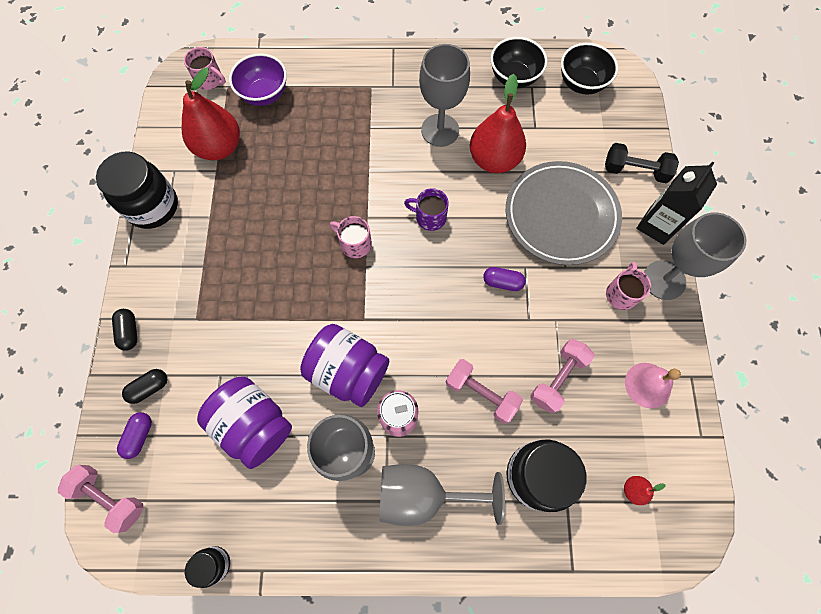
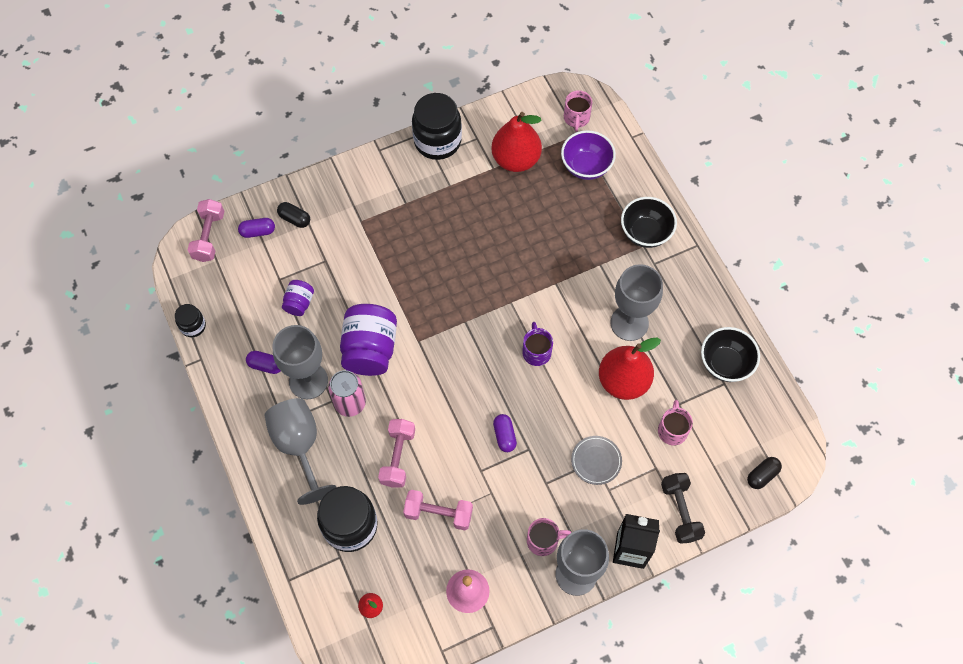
camera: 65 degrees right, 5 degrees down
(129, 332) = (329, 182): black capsule -> black capsule (762, 475)
(254, 424) = (299, 303): purple jar -> purple jar, size x0.51
(309, 494) = (266, 365): none -> purple capsule
(355, 244) = (481, 304): pink mug -> pink mug (672, 430)
(561, 215) = (596, 461): grey plate -> grey plate, size x0.44
(581, 83) = (754, 428): black bowl -> black bowl (645, 233)

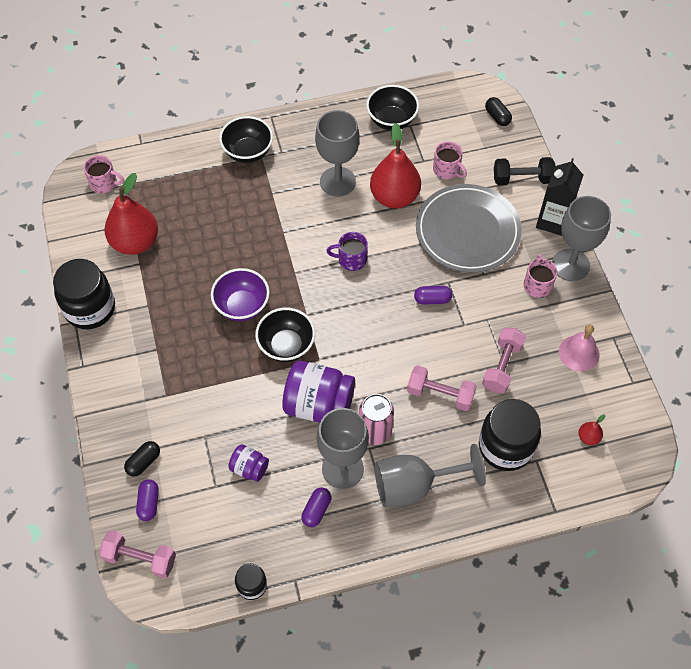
camera: 80 degrees left, 5 degrees down
(427, 310) = (286, 346): none -> black bowl
(586, 166) = (162, 185): purple bowl -> purple bowl (242, 306)
(596, 461) = (467, 231): grey plate -> grey plate, size x2.25
(672, 430) = (447, 170): pink mug -> pink mug turned 150 degrees counterclockwise

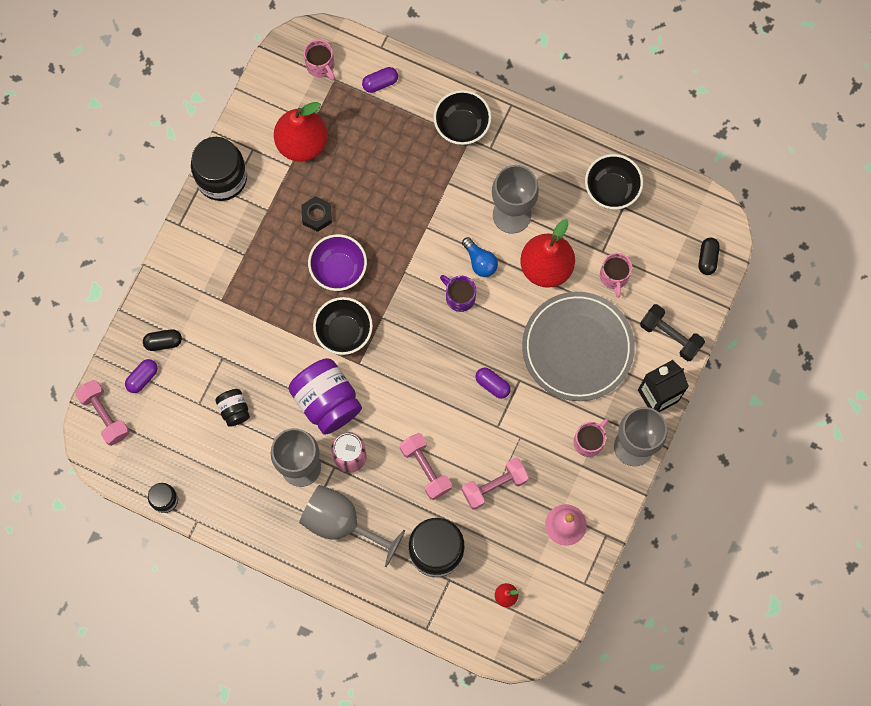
camera: 40 degrees right, 15 degrees up
(191, 282) = (317, 215): none -> black nut
(249, 468) = (234, 410): purple jar -> black jar
(316, 510) = (255, 482): purple capsule -> purple capsule (380, 83)
(344, 226) = (480, 261): none -> blue light bulb

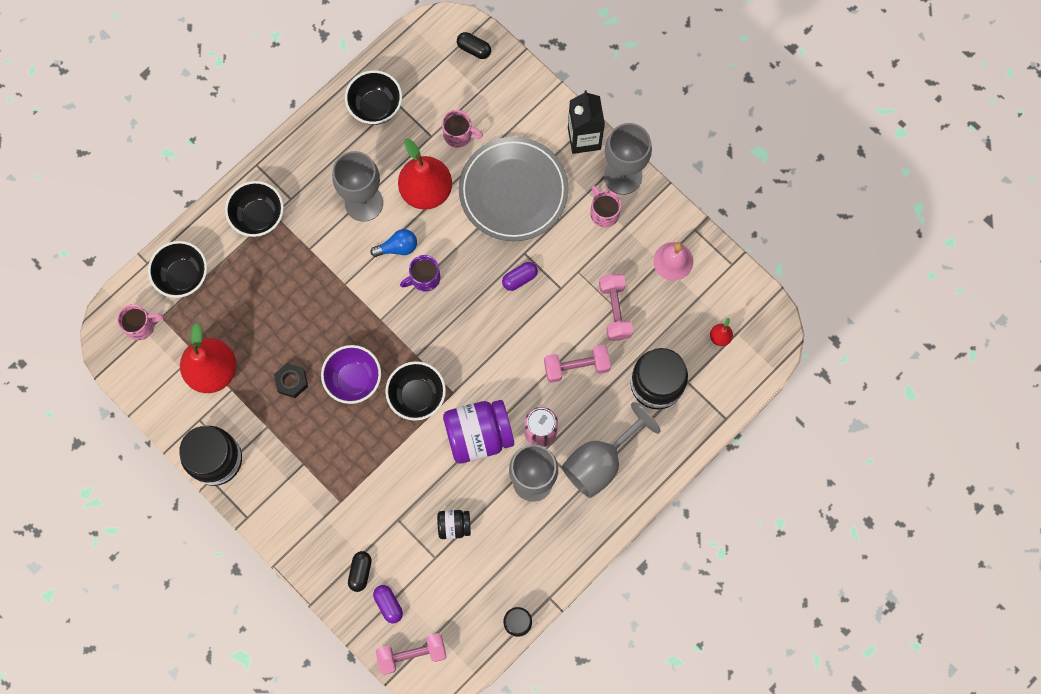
camera: 70 degrees left, 0 degrees up
(380, 83) = (183, 276): purple capsule -> black bowl
(670, 336) = (533, 107): black dumbbell -> none

